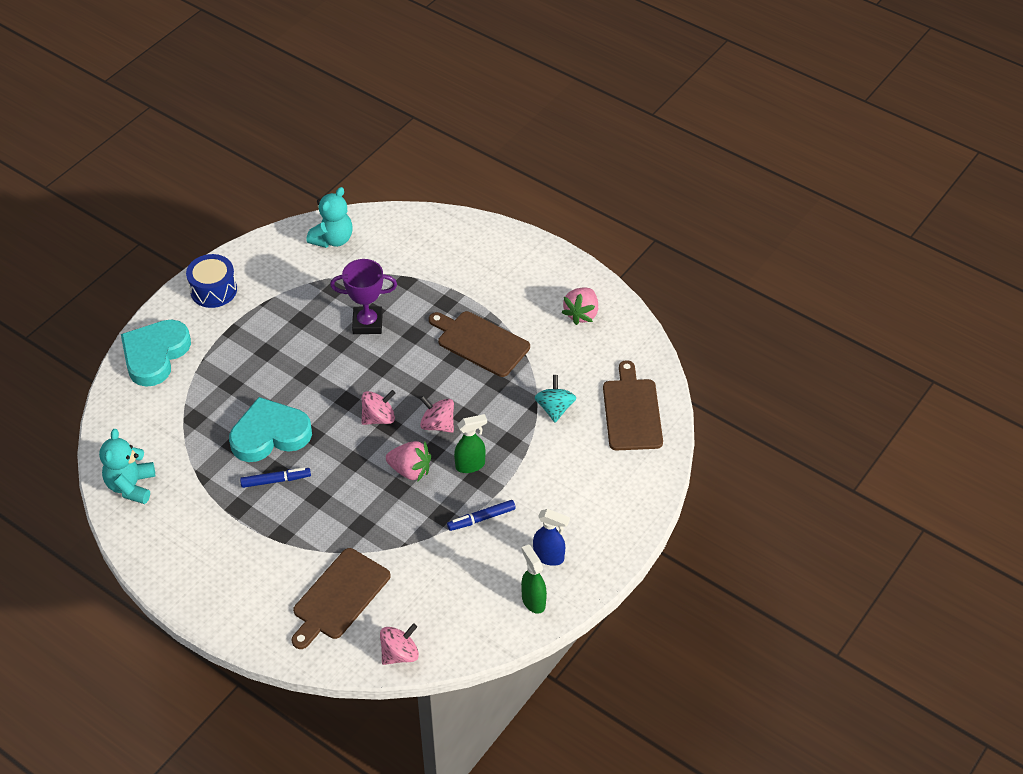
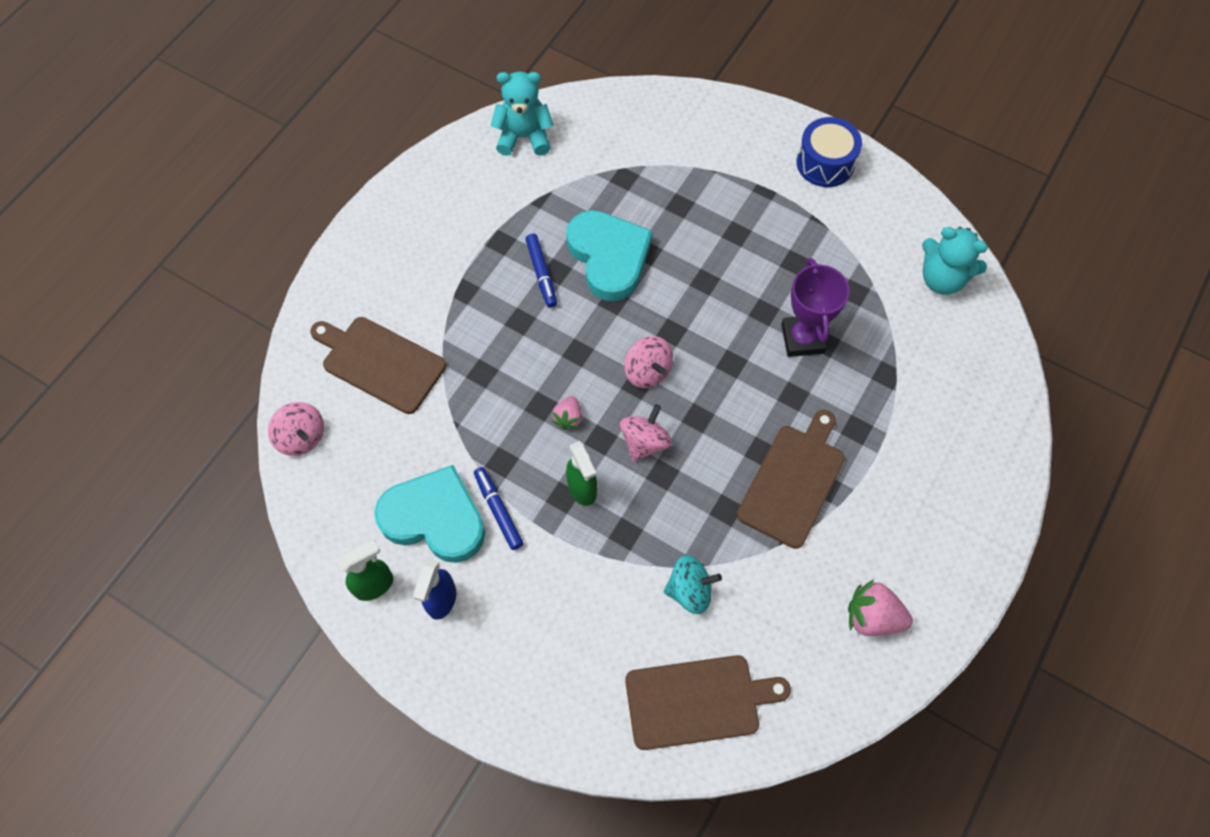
camera: 85 degrees right, 15 degrees up
(155, 355) = (713, 124): turquoise heart -> turquoise heart (434, 518)
(410, 470) = (568, 418): pink strawberry -> pink strawberry, size x0.61

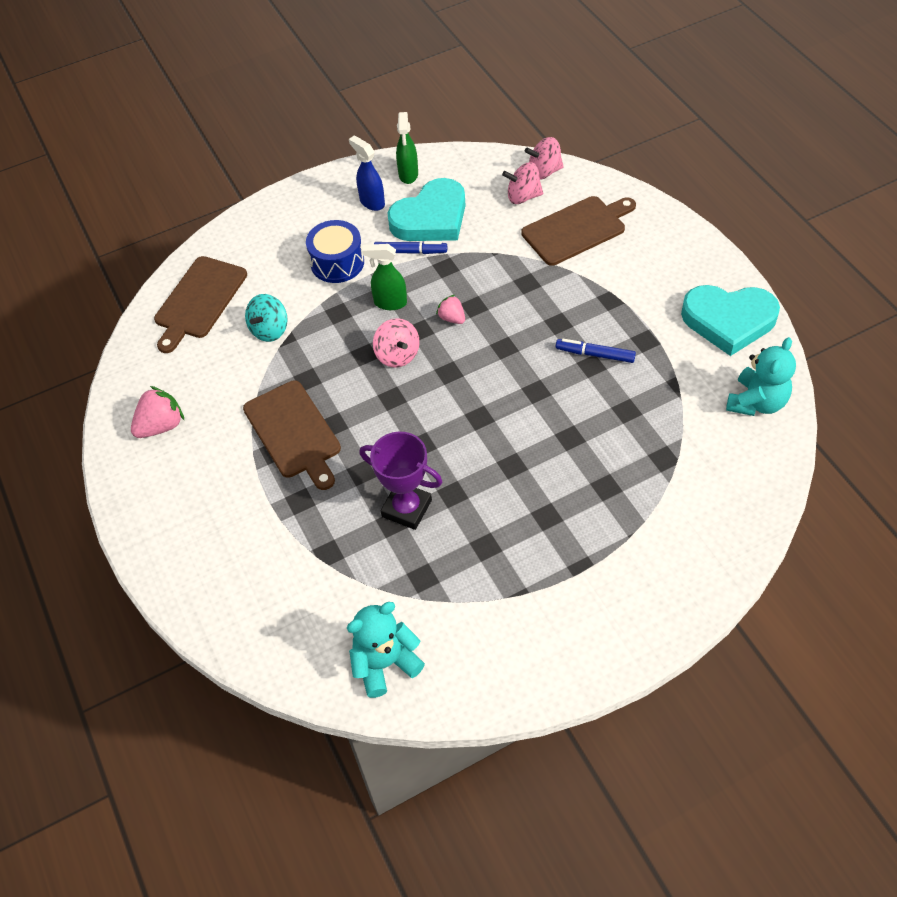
camera: 125 degrees right, 10 degrees down
(609, 257) = (582, 407): turquoise heart -> turquoise heart (728, 320)
(647, 371) = (455, 384): pink spinning top -> pink spinning top (523, 196)
(825, 163) = (582, 641): blue drum -> blue drum (337, 263)

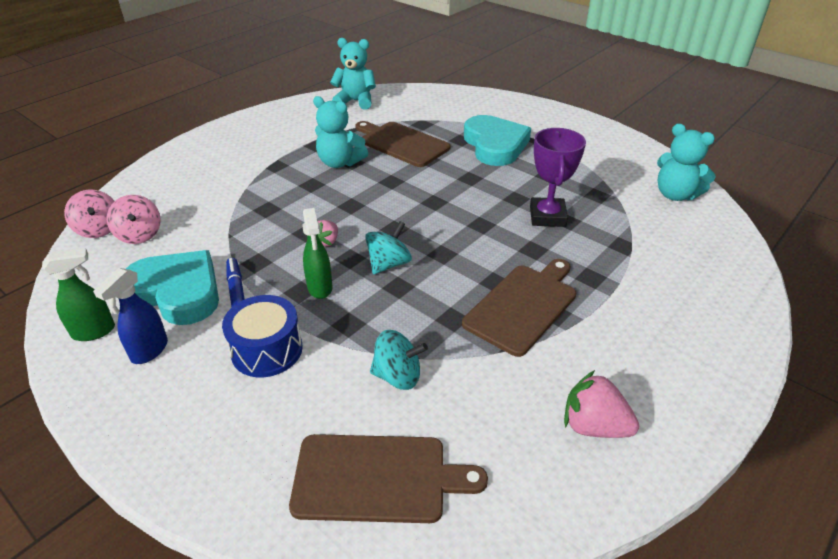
camera: 115 degrees left, 15 degrees down
(397, 355) = (389, 264): pink spinning top -> turquoise spinning top
(577, 229) = (188, 195): brown cutting board -> brown cutting board (402, 143)
(595, 354) = (340, 162): blue marker -> turquoise teddy bear
(728, 320) = (283, 118): turquoise heart -> turquoise heart (495, 145)

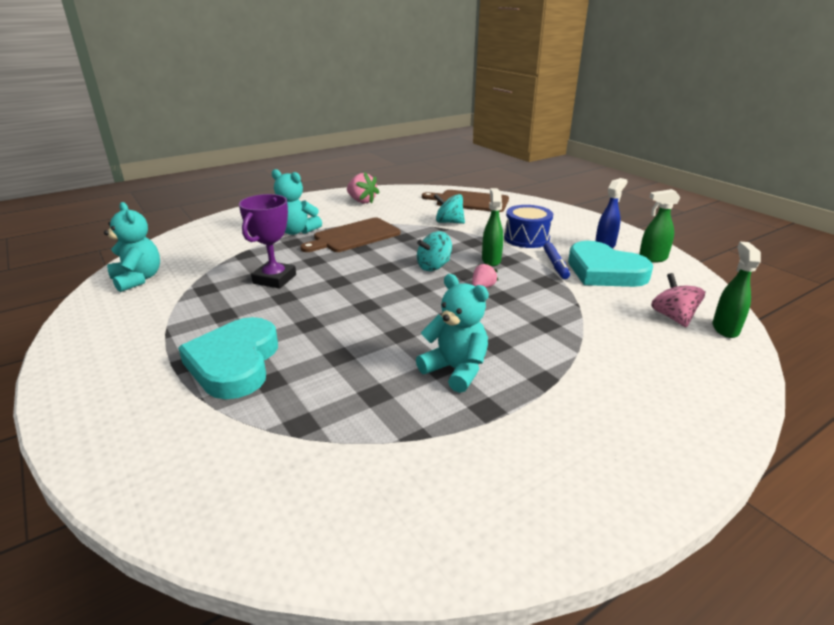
camera: 165 degrees left, 10 degrees down
(98, 229) = (725, 328): pink spinning top -> green spray bottle
(355, 101) = (391, 525): turquoise teddy bear -> turquoise teddy bear (296, 231)
(402, 143) = (357, 389): brown cutting board -> none

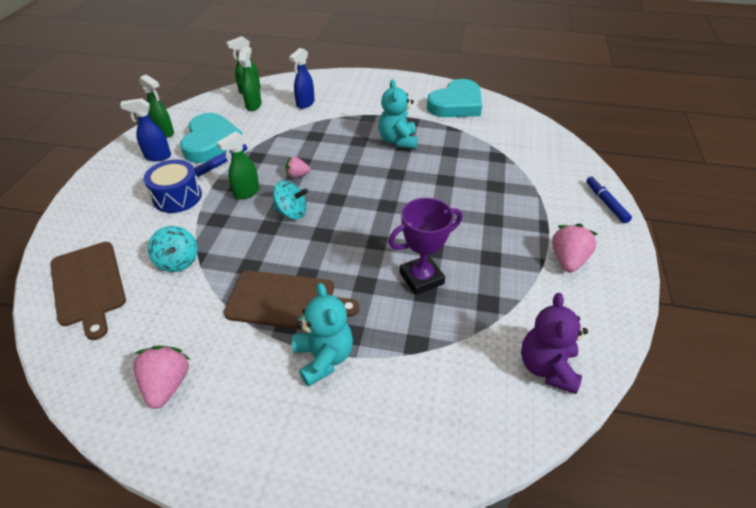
camera: 135 degrees left, 15 degrees up
(91, 439) = (606, 203): none -> blue marker
(137, 347) = (568, 260): none -> pink strawberry
(138, 279) = (547, 367): turquoise teddy bear -> purple teddy bear
(234, 363) = (508, 208): turquoise heart -> turquoise heart (456, 104)
(641, 351) = (305, 104): none -> blue spray bottle
(673, 317) = (254, 105): pink spinning top -> green spray bottle

